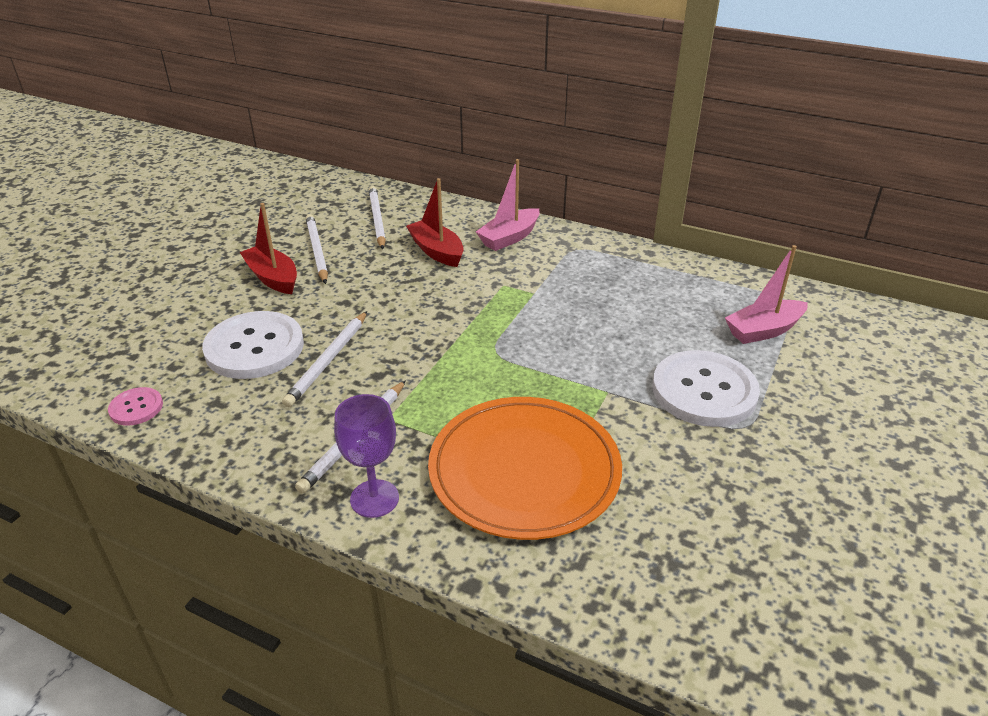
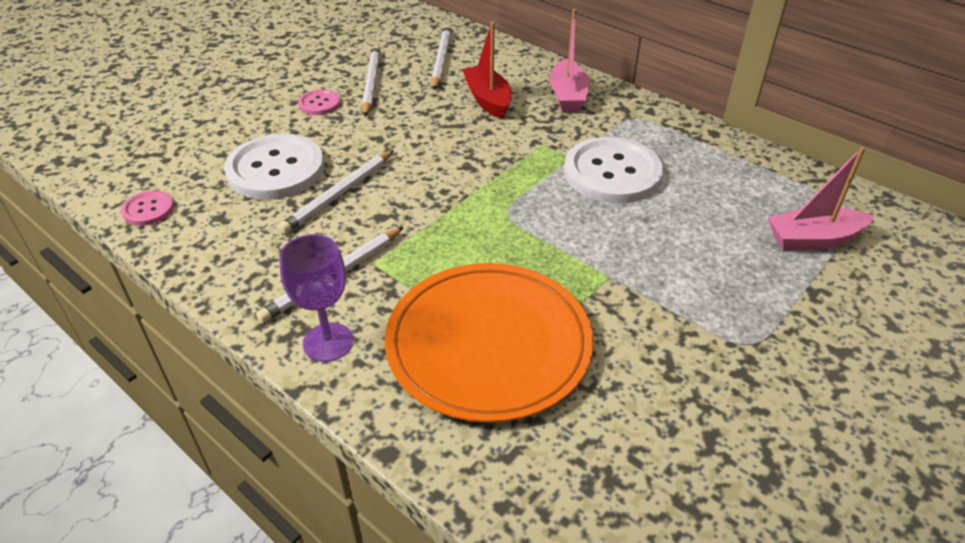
camera: 15 degrees right, 5 degrees up
(273, 278) = (319, 104): red boat -> pink button
(509, 238) = (567, 96): pink boat -> pink boat turned 60 degrees counterclockwise
(704, 391) = (718, 295): white button -> white button (612, 173)

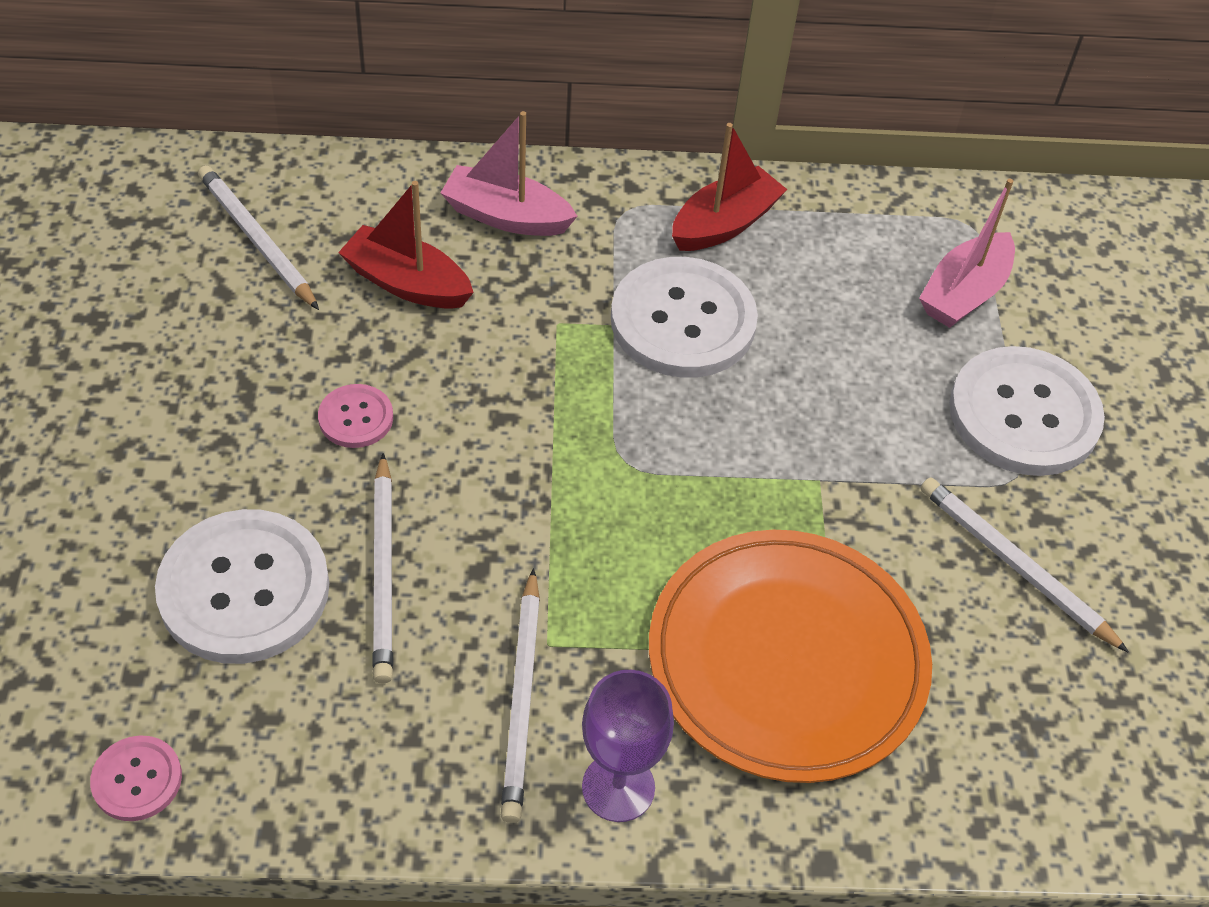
camera: 45 degrees left, 10 degrees up
(319, 104) = (165, 432): pink button -> pink button (356, 418)
(371, 83) = (200, 345): white pencil -> white pencil (1016, 565)
(567, 96) = (506, 216): pink boat -> pink boat turned 150 degrees clockwise
(686, 145) = (724, 224): none -> red boat
(790, 316) = (1024, 414): none -> white button

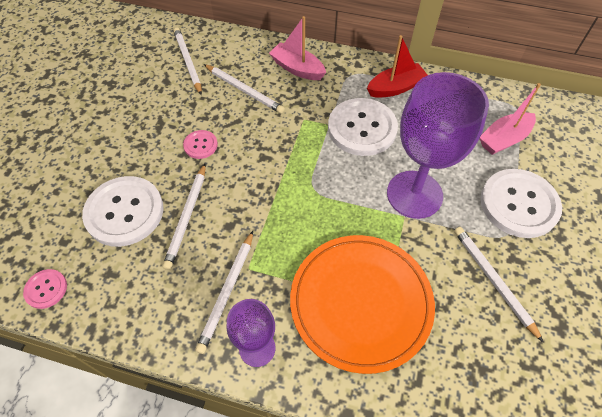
camera: 20 degrees right, 5 degrees up
(407, 283) = (244, 90): red boat -> white pencil
(826, 434) = (414, 194): none -> purple goblet

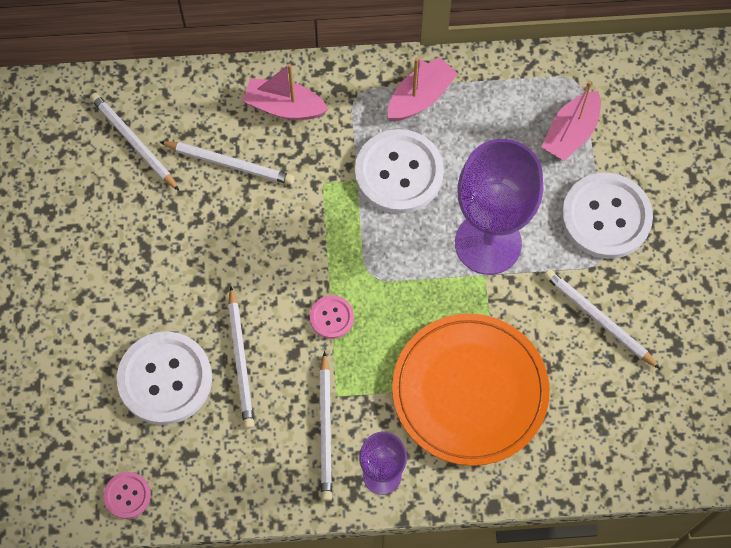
camera: 20 degrees left, 10 degrees up
(200, 145) = (211, 262): pink button -> pink button (331, 317)
(395, 88) = (420, 97): red boat -> pink boat

